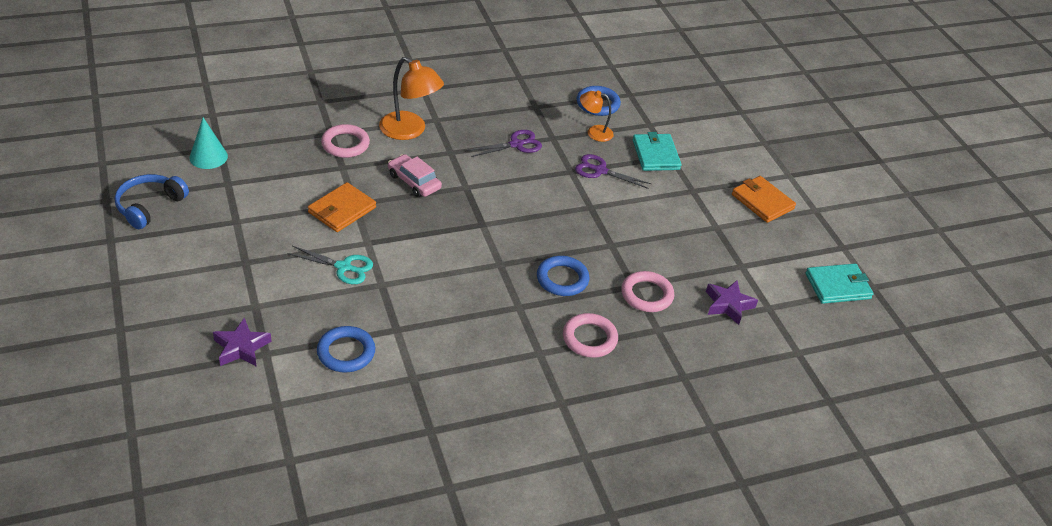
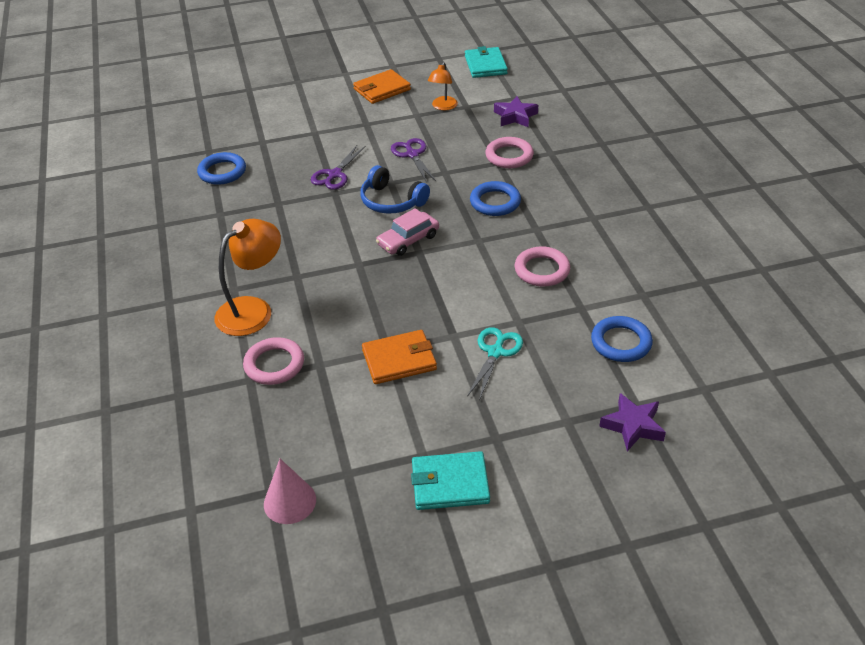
camera: 80 degrees left, 0 degrees up
(149, 206) = (395, 554): blue headphones -> blue headphones (391, 201)
(208, 157) = (290, 501): turquoise cone -> pink cone
(342, 210) = (399, 360): orange wallet -> orange wallet turned 60 degrees counterclockwise
(414, 181) = (348, 303): pink car -> pink car (408, 240)
(516, 144) = (287, 228): purple scissors -> purple scissors (412, 154)
(589, 338) = (569, 189): pink ring -> pink ring (542, 270)
(594, 132) = (271, 176): orange lamp -> orange lamp (443, 107)
(655, 155) = (311, 141): turquoise wallet -> turquoise wallet (450, 484)

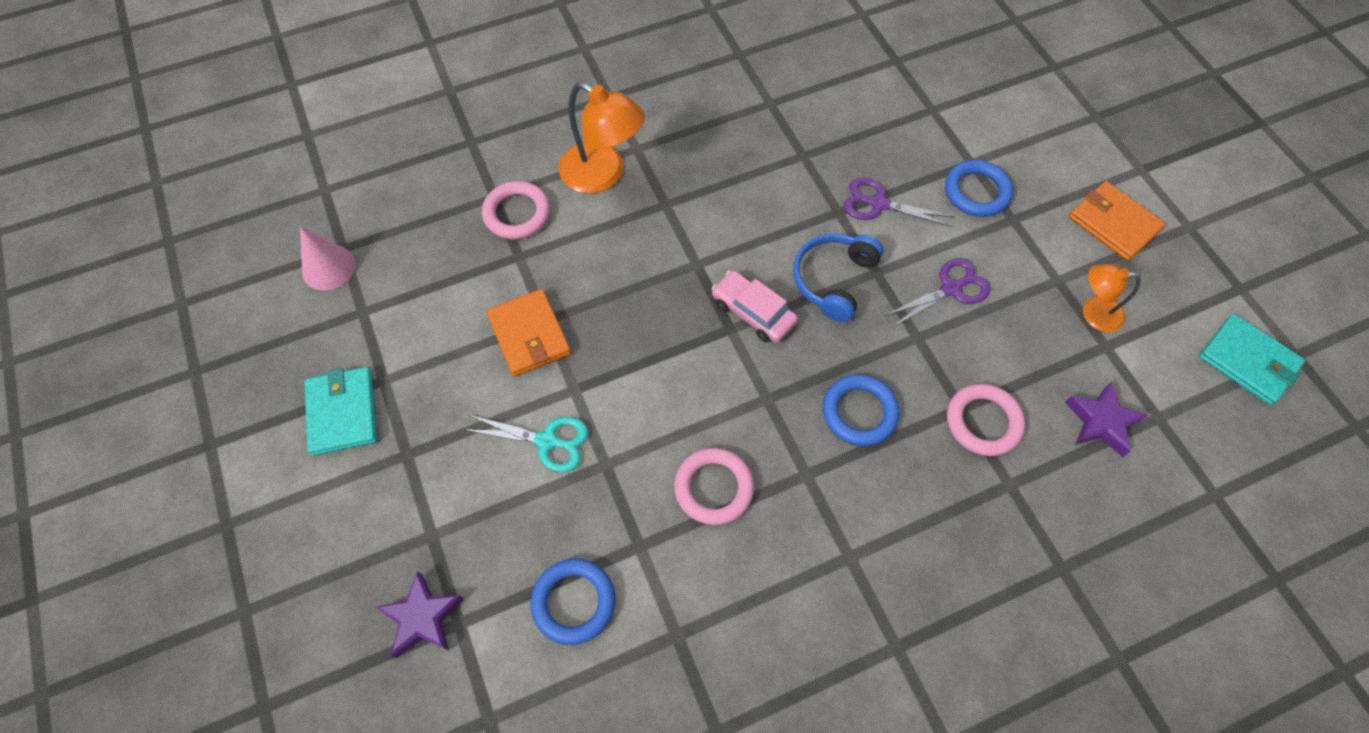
camera: 80 degrees right, 20 degrees up
(222, 172) = (855, 84): blue ring -> blue ring (976, 192)
(485, 65) = (1248, 361): turquoise wallet -> turquoise wallet turned 60 degrees clockwise

